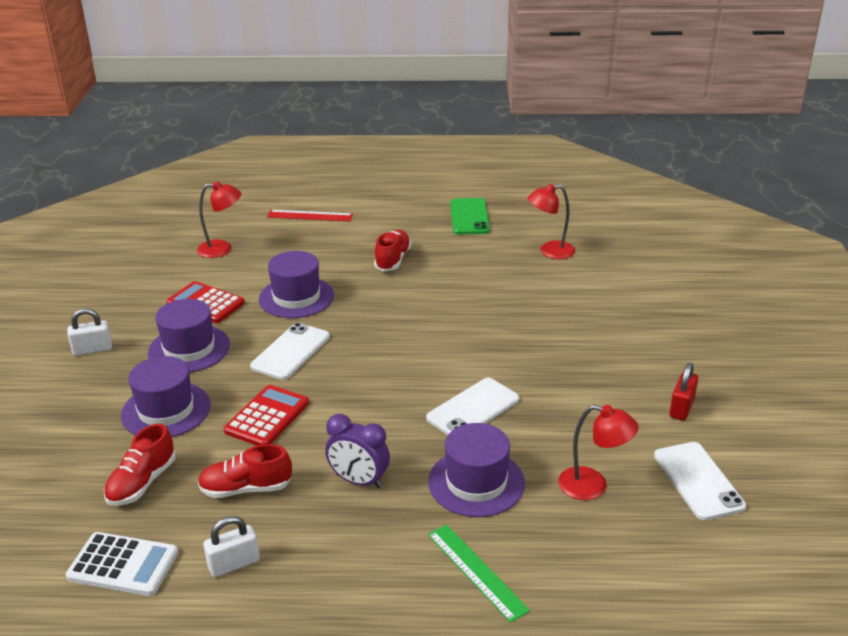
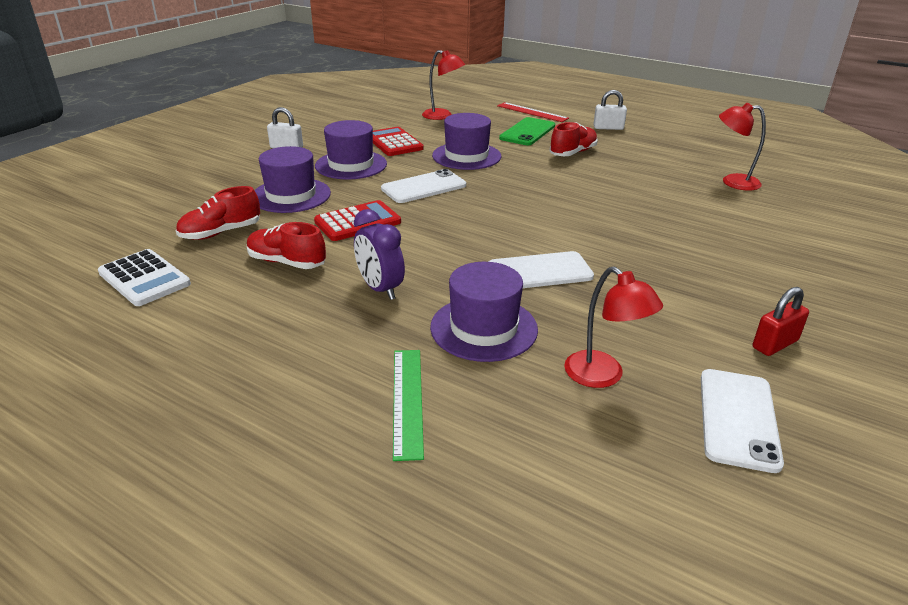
camera: 30 degrees right, 0 degrees up
(234, 564) = (217, 309): white padlock -> white padlock (608, 128)
(469, 217) = (673, 142): green phone -> green phone (527, 132)

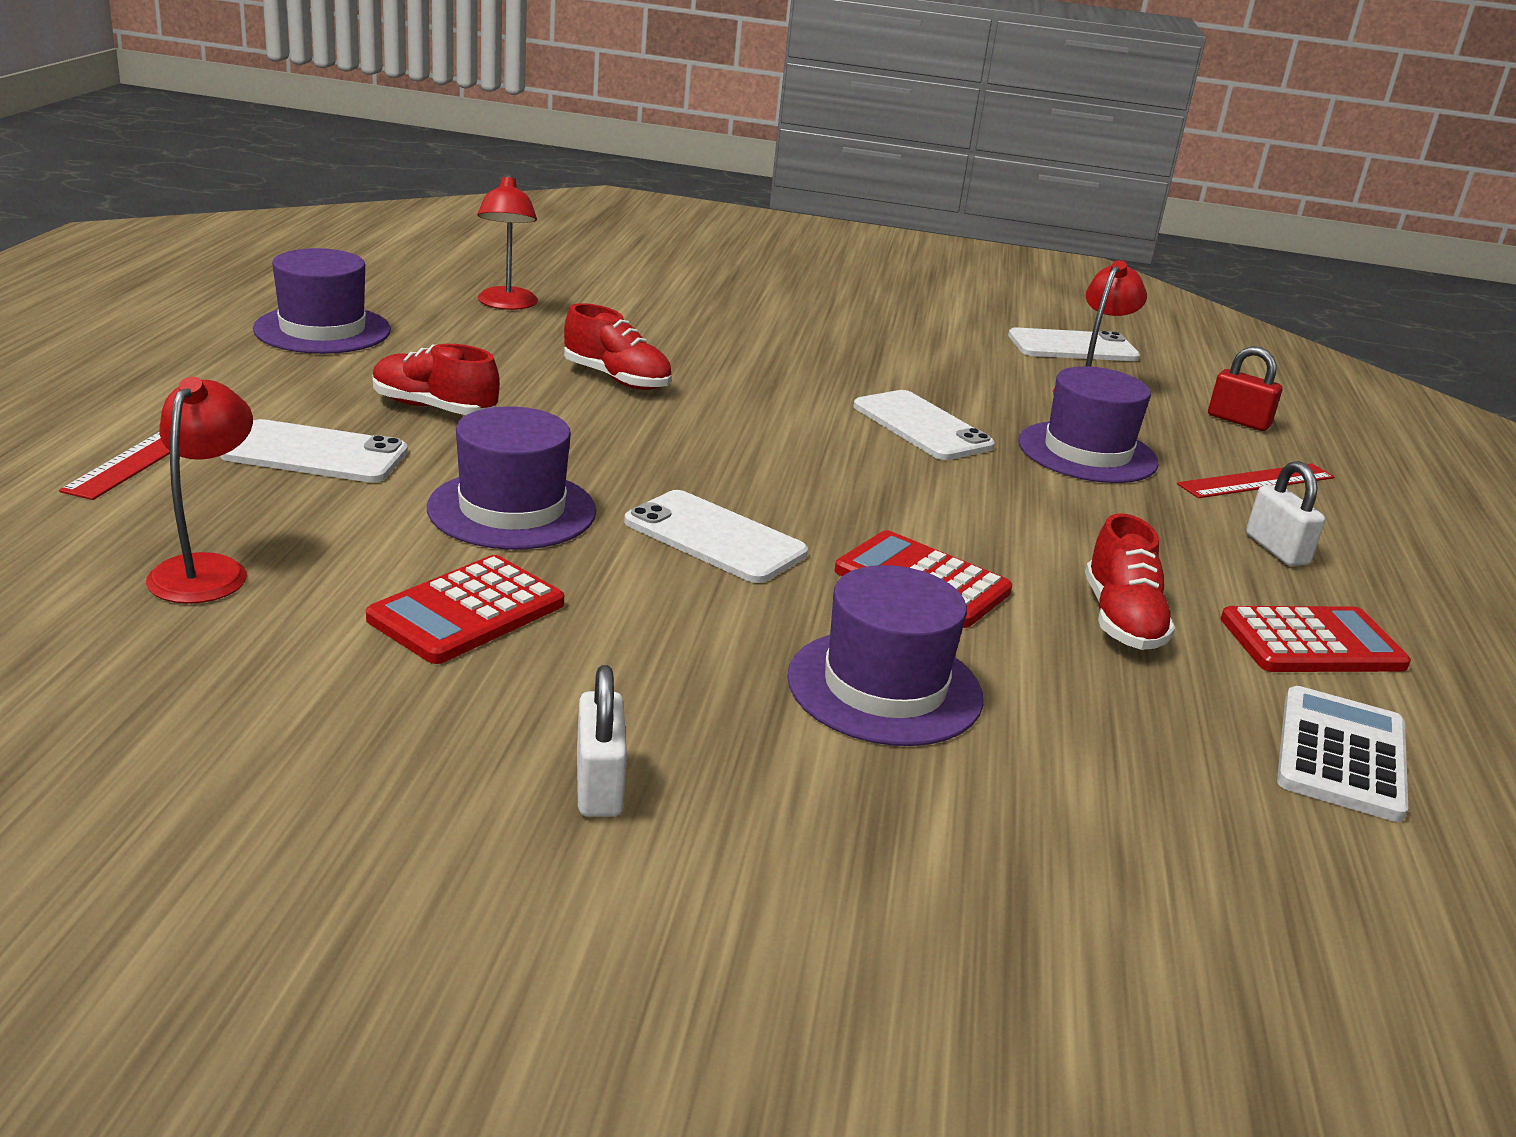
camera: 115 degrees left, 5 degrees down
(215, 314) = (1312, 643): none -> red calculator
(221, 233) = (1118, 726): red shoe -> red shoe (617, 379)
(351, 165) = (656, 645): purple hat -> purple hat (322, 330)
(380, 289) = (1091, 527): purple clock -> none
(407, 400) = (1257, 481): green ruler -> red ruler
(527, 132) = (315, 453): green phone -> white phone
(608, 128) = (257, 376): white padlock -> white padlock (1276, 549)
(775, 344) = (937, 324): red padlock -> red padlock (1238, 421)

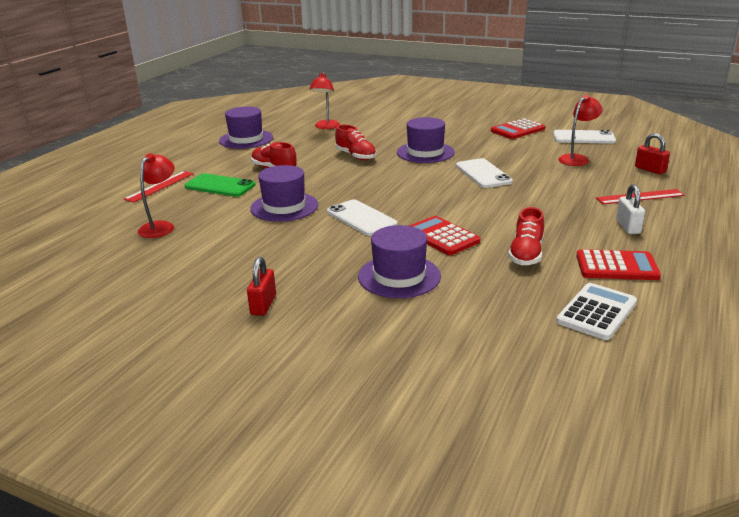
camera: 20 degrees right, 0 degrees up
(315, 453) = (220, 186): white phone -> green phone
(467, 611) = (247, 243): red calculator -> red calculator (517, 130)
(599, 785) = (263, 305): white padlock -> red padlock
(1087, 452) = (558, 184): purple hat -> purple hat (425, 152)

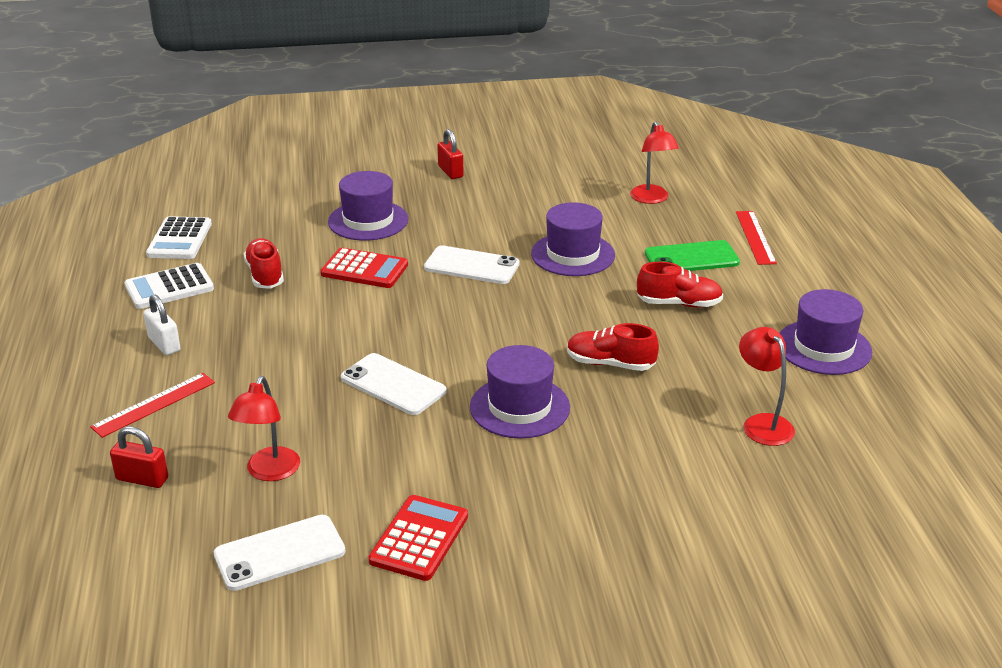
camera: 145 degrees right, 5 degrees up
(616, 266) = (169, 287): red calculator -> white calculator

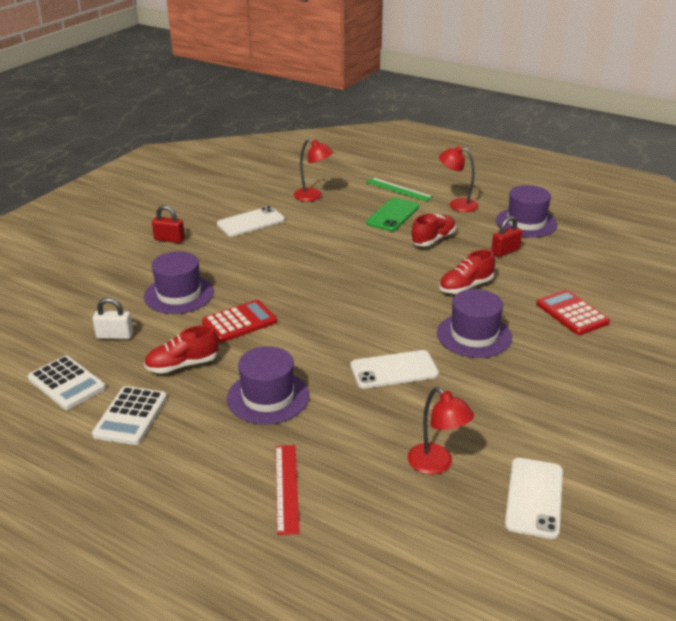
camera: 50 degrees left, 0 degrees up
(142, 479) = (379, 532): red padlock -> red padlock (505, 251)
(164, 344) = (209, 450): white padlock -> white padlock (115, 335)
(265, 275) = (182, 365): red shoe -> red shoe turned 45 degrees counterclockwise
(419, 538) = (571, 431): red calculator -> red calculator (572, 313)
(471, 266) = (296, 282): white phone -> white phone (251, 222)
(573, 254) = (335, 245): purple hat -> purple hat (268, 397)
(755, 237) = (398, 189): red ruler -> green ruler
(762, 423) = (574, 270): red lamp -> red lamp (457, 205)

